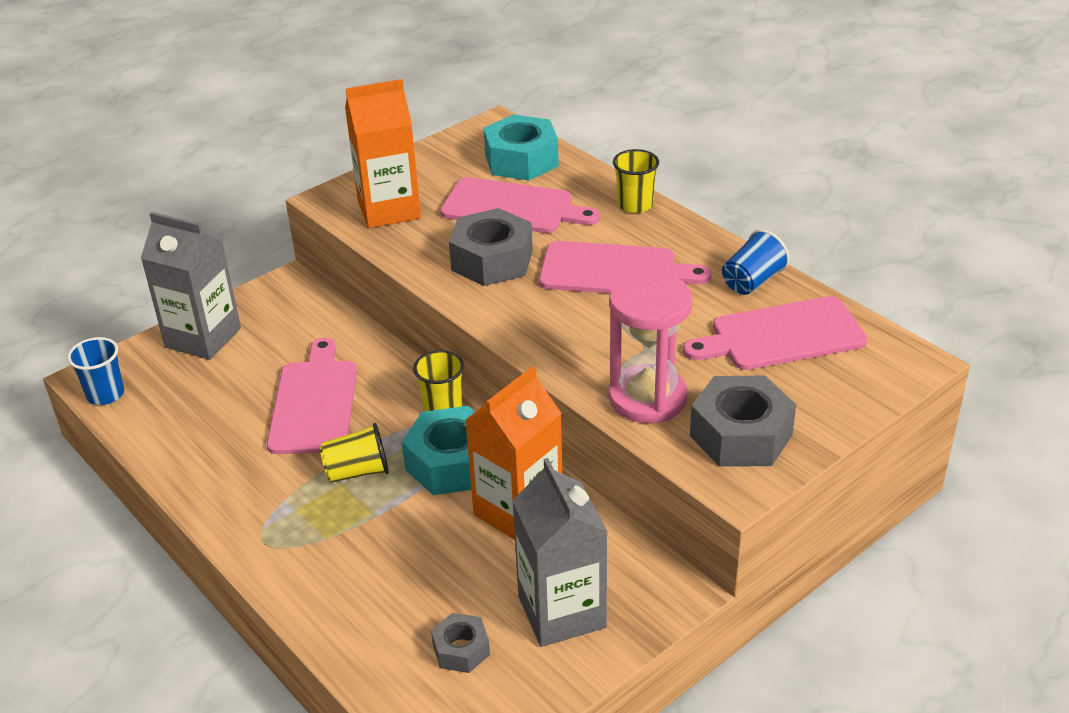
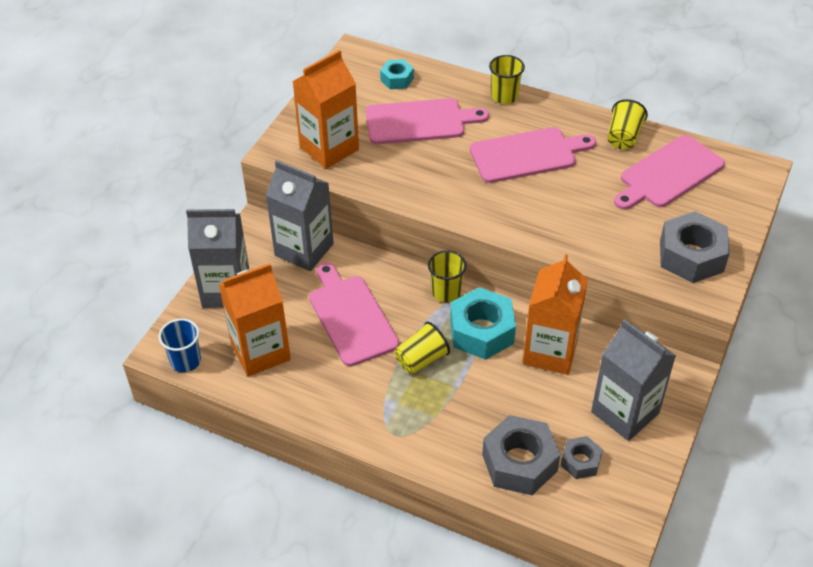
camera: 25 degrees left, 10 degrees up
(189, 409) = (260, 352): none -> orange carton
(317, 320) = (304, 250): none -> grey carton
(492, 260) = (436, 170): grey nut -> grey nut (519, 462)
(521, 160) = (397, 79): turquoise nut -> turquoise nut, size x0.55
(647, 398) = (616, 247): pink hourglass -> none
(752, 281) = (623, 137): blue cup -> yellow cup

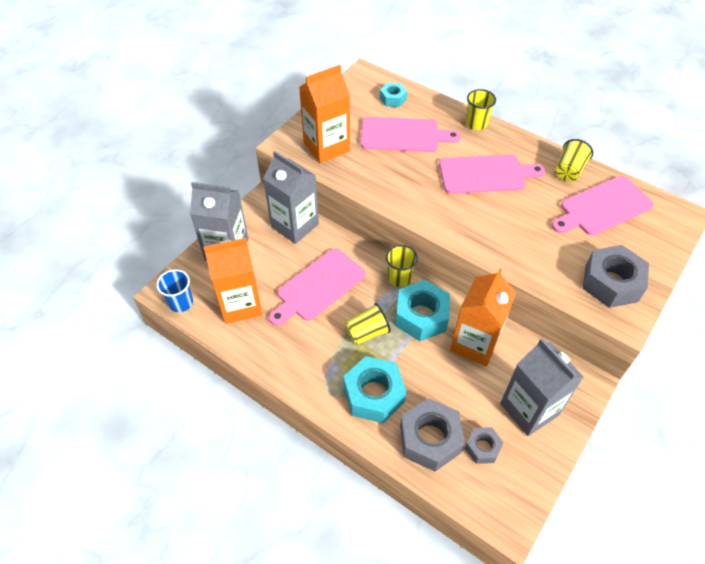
camera: 10 degrees right, 5 degrees up
(351, 317) = (318, 287): pink cutting board -> pink cutting board turned 120 degrees counterclockwise
(444, 426) = (374, 394): none -> turquoise nut

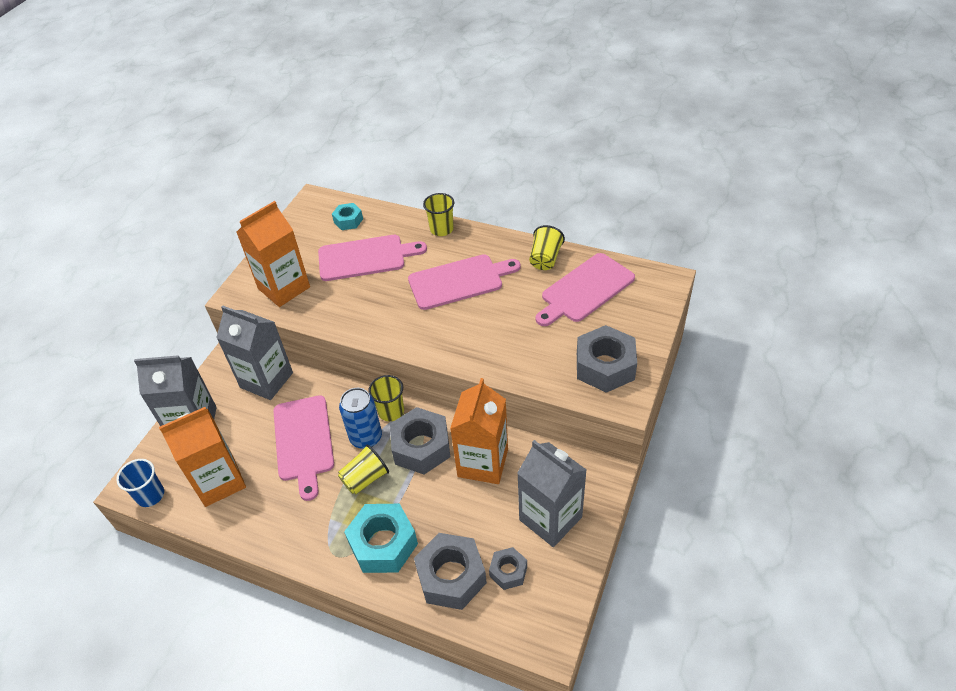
camera: 10 degrees left, 5 degrees down
(318, 287) = (304, 441): pink cutting board -> pink cutting board turned 45 degrees counterclockwise
(373, 296) = (366, 437): none -> blue can
(421, 316) = (421, 447): turquoise nut -> grey nut

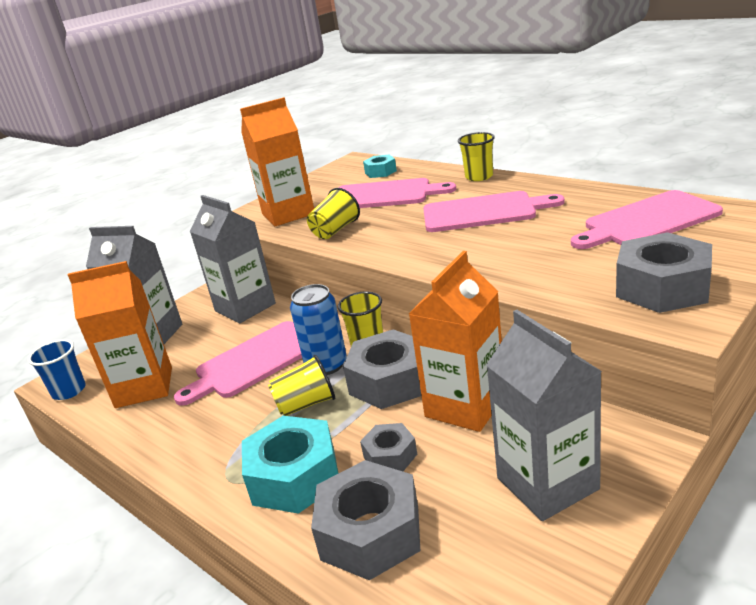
camera: 20 degrees right, 20 degrees down
(304, 441) = (254, 362): pink cutting board -> pink cutting board turned 45 degrees clockwise
(508, 571) = (459, 542): grey nut -> grey nut (390, 456)
(545, 259) = (599, 197): yellow cup -> yellow cup (335, 230)

